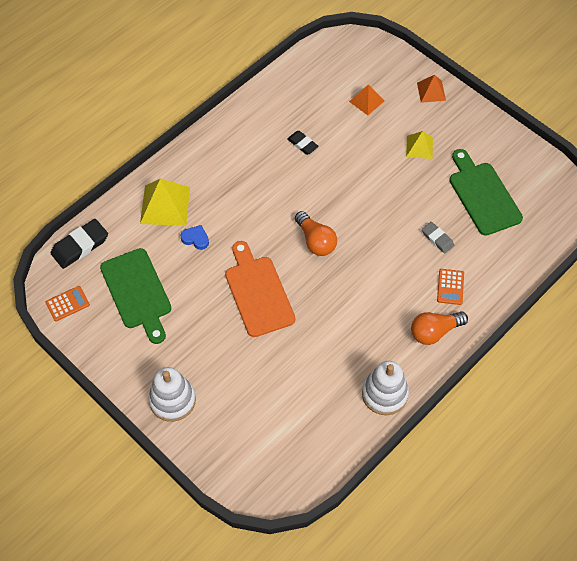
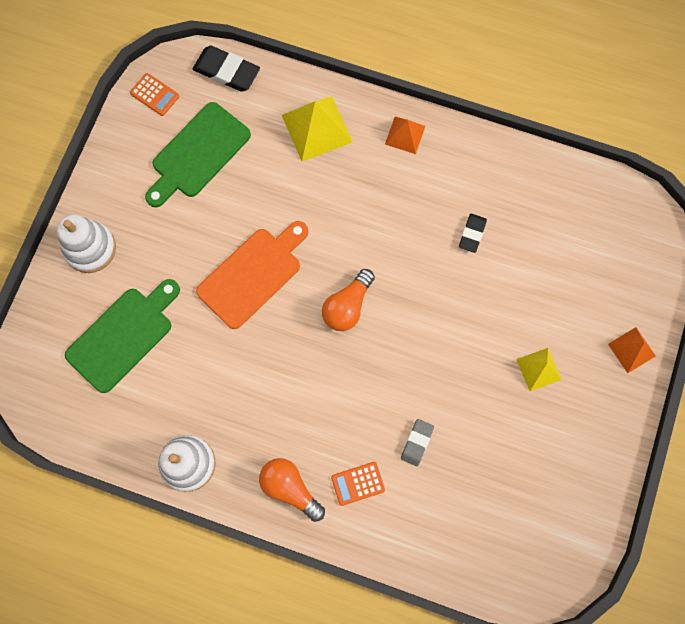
camera: 65 degrees right, 15 degrees up
(195, 239) = (289, 179): blue heart -> none
(366, 101) = (574, 279): orange pyramid -> orange pyramid (405, 135)
(483, 195) = (506, 473): green cutting board -> green cutting board (123, 336)

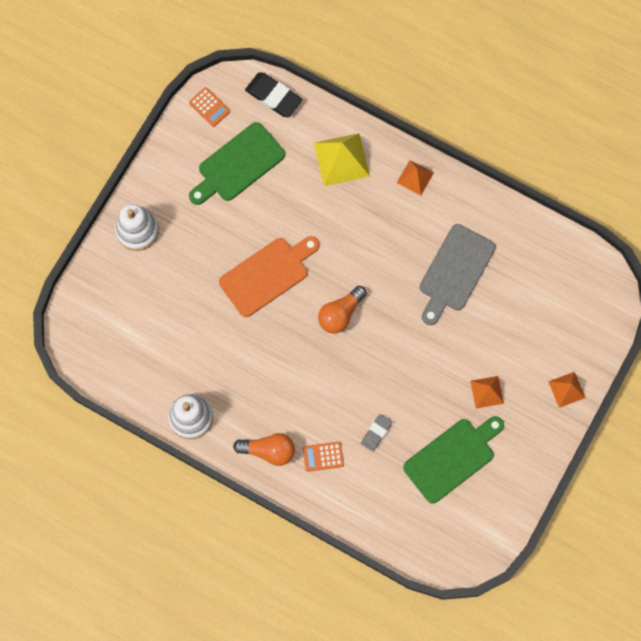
camera: 10 degrees right, 0 degrees up
(123, 336) = (154, 307): green cutting board -> green cutting board (452, 458)
(290, 488) = (268, 451): orange light bulb -> orange light bulb turned 135 degrees clockwise
(472, 234) = (455, 271): black eraser -> grey cutting board
(538, 369) = (487, 392): yellow pyramid -> orange pyramid

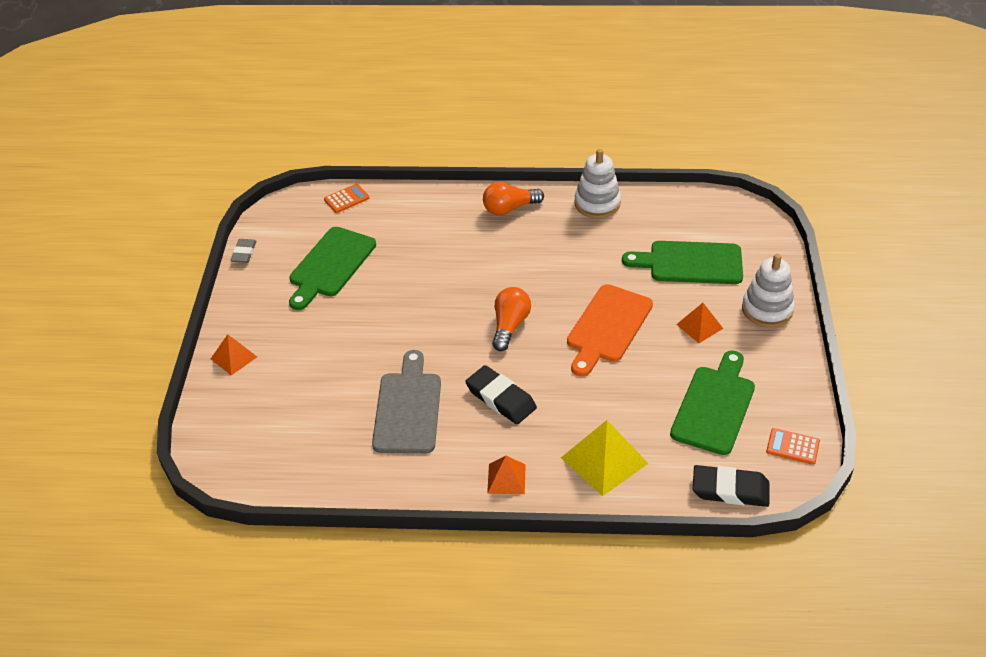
camera: 155 degrees right, 30 degrees down
(161, 307) = (690, 263): none -> green cutting board
(323, 456) = (456, 223): orange calculator -> orange calculator (346, 199)
(376, 433) = (416, 255): grey eraser -> grey eraser (244, 253)
(383, 247) = (501, 398): none -> black eraser
(487, 392) = (320, 324): orange pyramid -> orange pyramid (699, 326)

